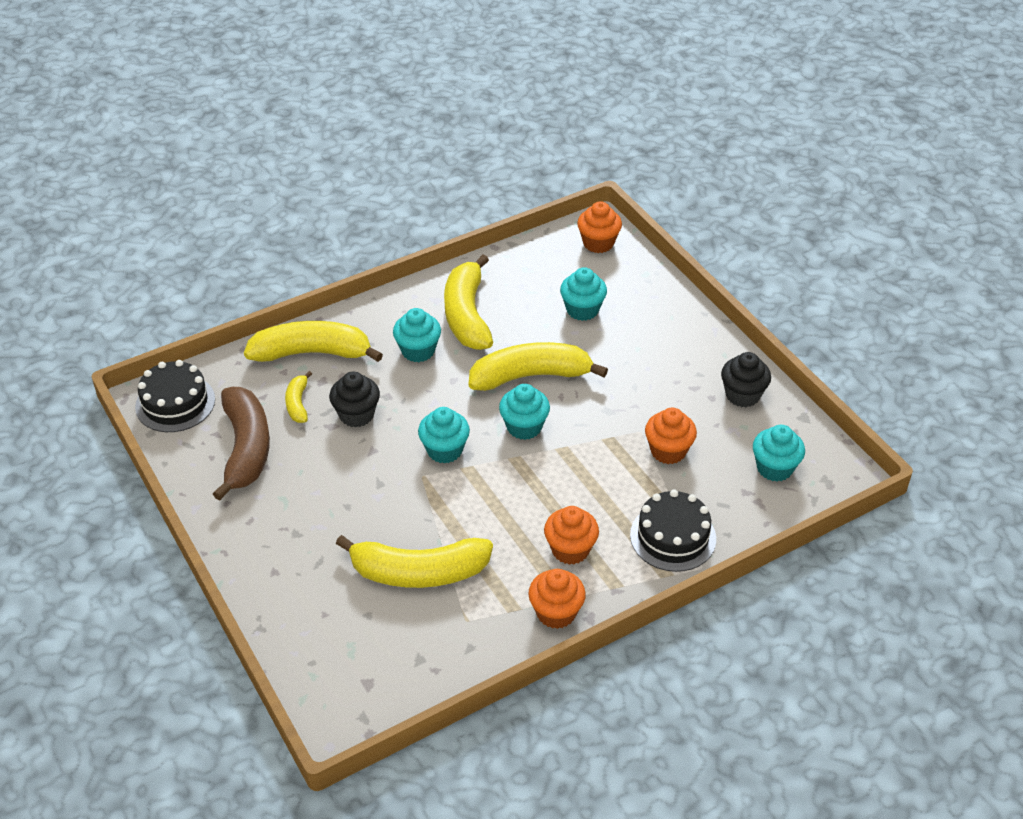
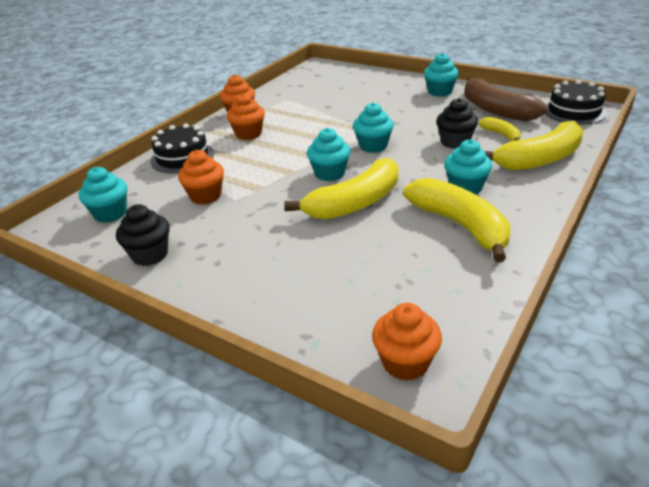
camera: 155 degrees right, 10 degrees down
(418, 572) = (330, 104): yellow banana -> none
(582, 310) = (356, 272): turquoise cupcake -> turquoise cupcake (439, 92)

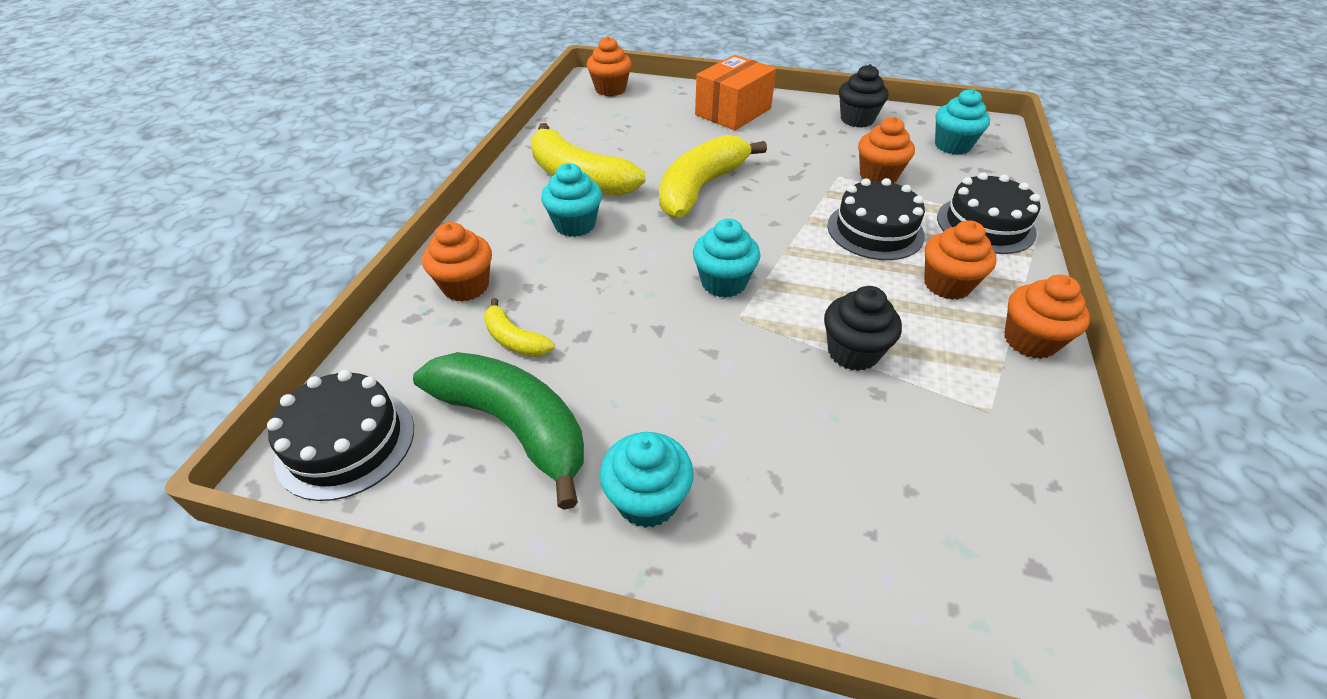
camera: 160 degrees right, 10 degrees up
(255, 161) = (875, 230): none -> black cake
(266, 287) = (733, 112): none -> orange box
(329, 173) = (756, 224): turquoise cupcake -> none
(455, 142) = (594, 309): black cupcake -> black cupcake (853, 352)
(496, 110) = (514, 426): brown banana -> green banana
(539, 159) = (466, 286): yellow banana -> orange cupcake

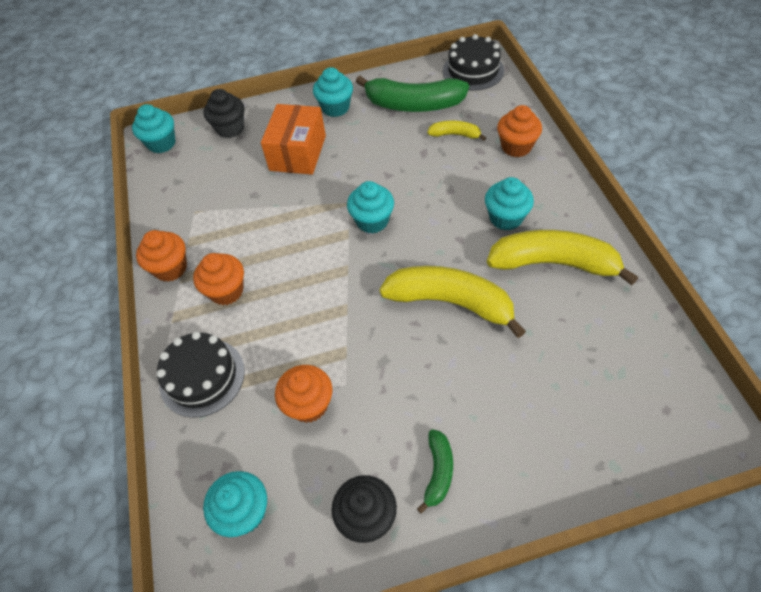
camera: 155 degrees right, 10 degrees up
(610, 89) = (681, 423): orange cupcake -> none
(700, 188) = (451, 302): yellow banana -> yellow banana turned 75 degrees counterclockwise
(733, 112) = (512, 452): orange box -> orange box (298, 153)
(792, 120) = (438, 472): none -> green banana
(853, 352) = (274, 211): black cupcake -> black cupcake (230, 128)
(875, 230) = (290, 323): black cake -> none
(1073, 620) = (162, 143): none -> turquoise cupcake

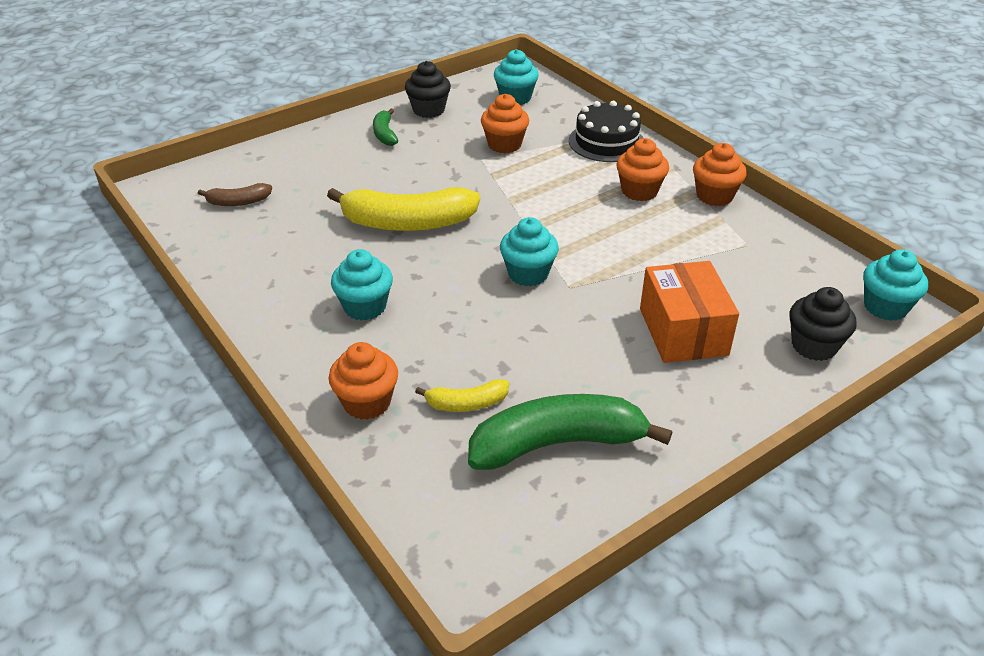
camera: 155 degrees right, 15 degrees down
(335, 108) = (683, 412): turquoise cupcake -> none
(473, 70) = (478, 544): black cake -> none
(553, 263) = (302, 273): yellow banana -> none
(619, 379) = (238, 202): none -> brown banana

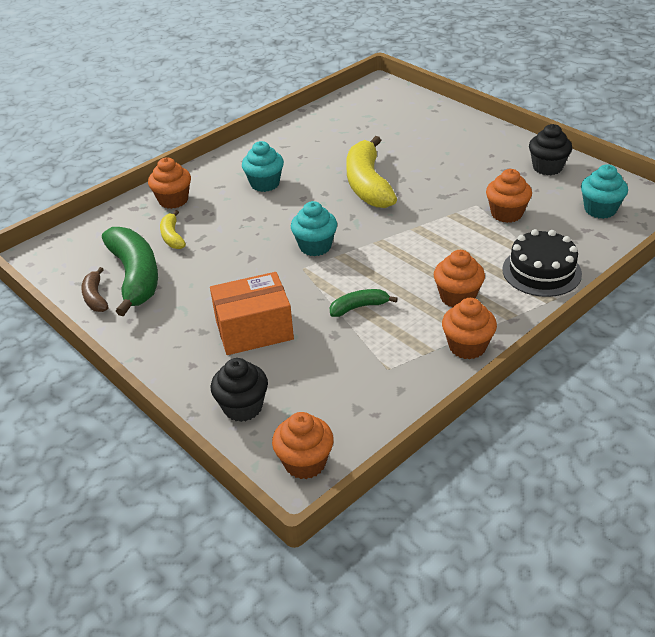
camera: 85 degrees right, 0 degrees up
(238, 202) = (373, 115): brown banana -> brown banana (95, 297)
(385, 134) = (494, 153): green banana -> green banana (359, 307)
(885, 307) = (305, 462): turquoise cupcake -> orange cupcake

